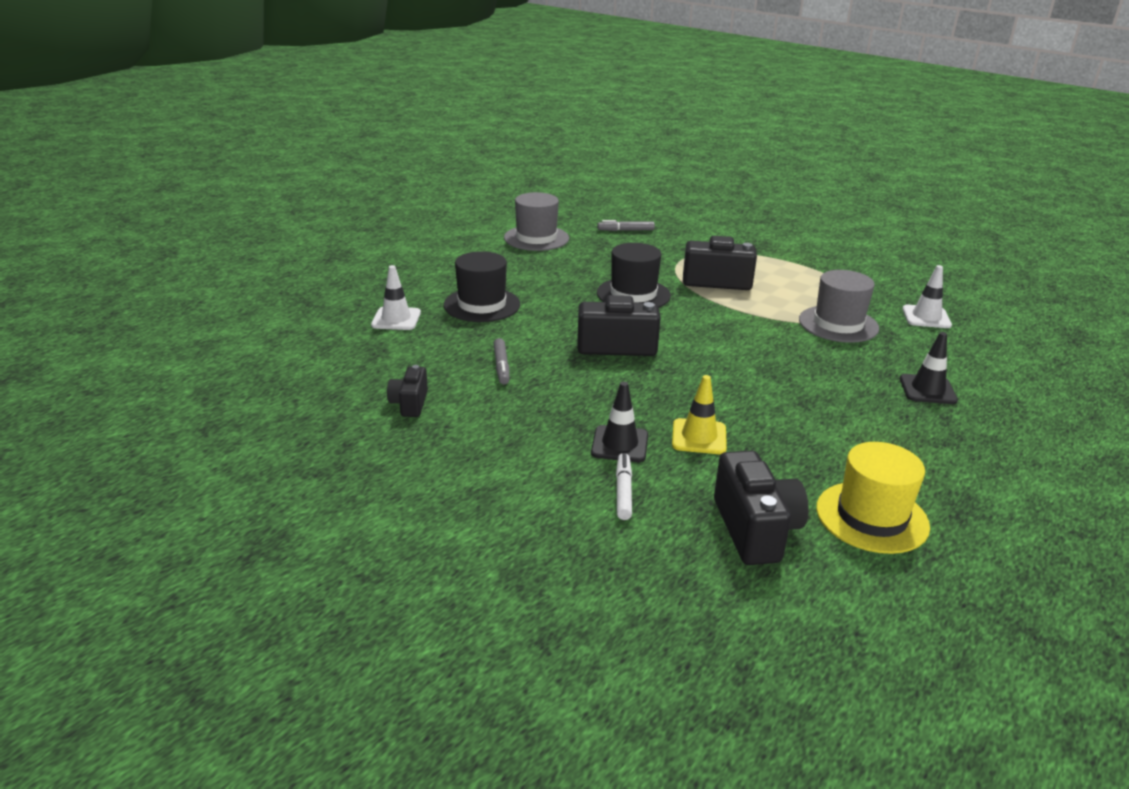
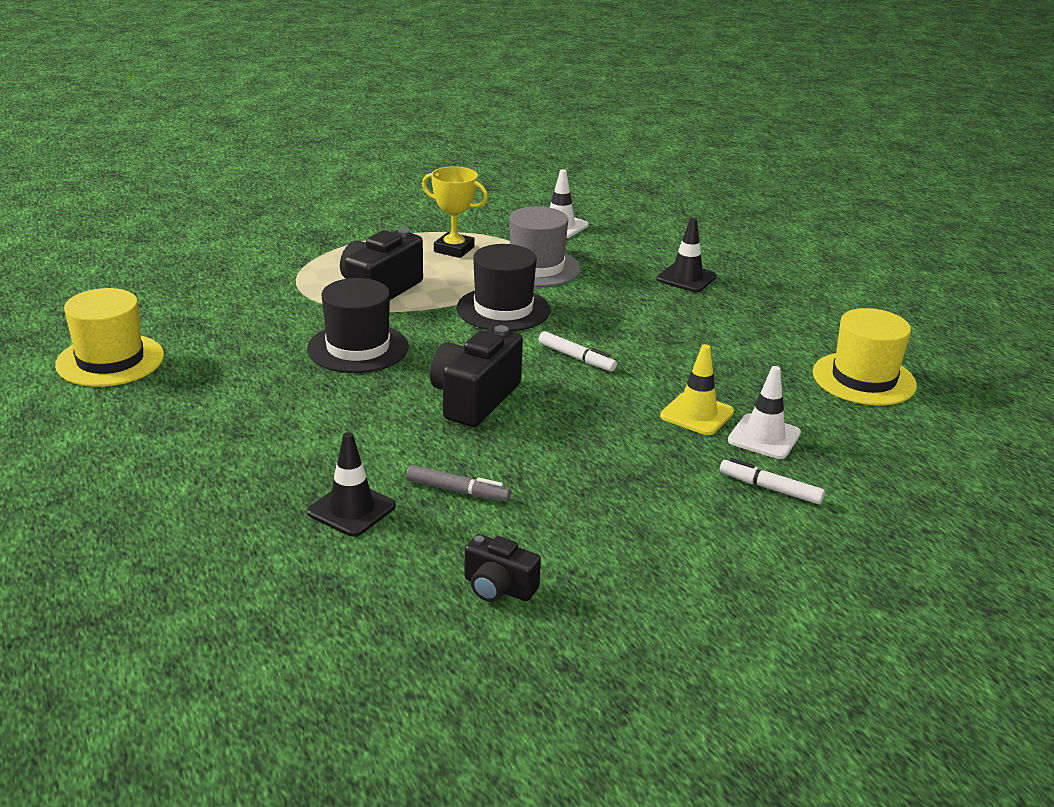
camera: 65 degrees left, 0 degrees up
(396, 319) = (241, 543): white traffic cone -> white traffic cone (764, 437)
(482, 305) = (272, 460): black hat -> black hat (503, 309)
(536, 238) = (110, 360): grey hat -> yellow hat
(620, 444) = (684, 463): black traffic cone -> black traffic cone (351, 509)
(625, 230) = (172, 294): grey marker -> none
(720, 369) = (576, 358): none -> white marker
(755, 530) = (861, 439): black camera -> none
(816, 289) = (454, 249): none -> yellow trophy

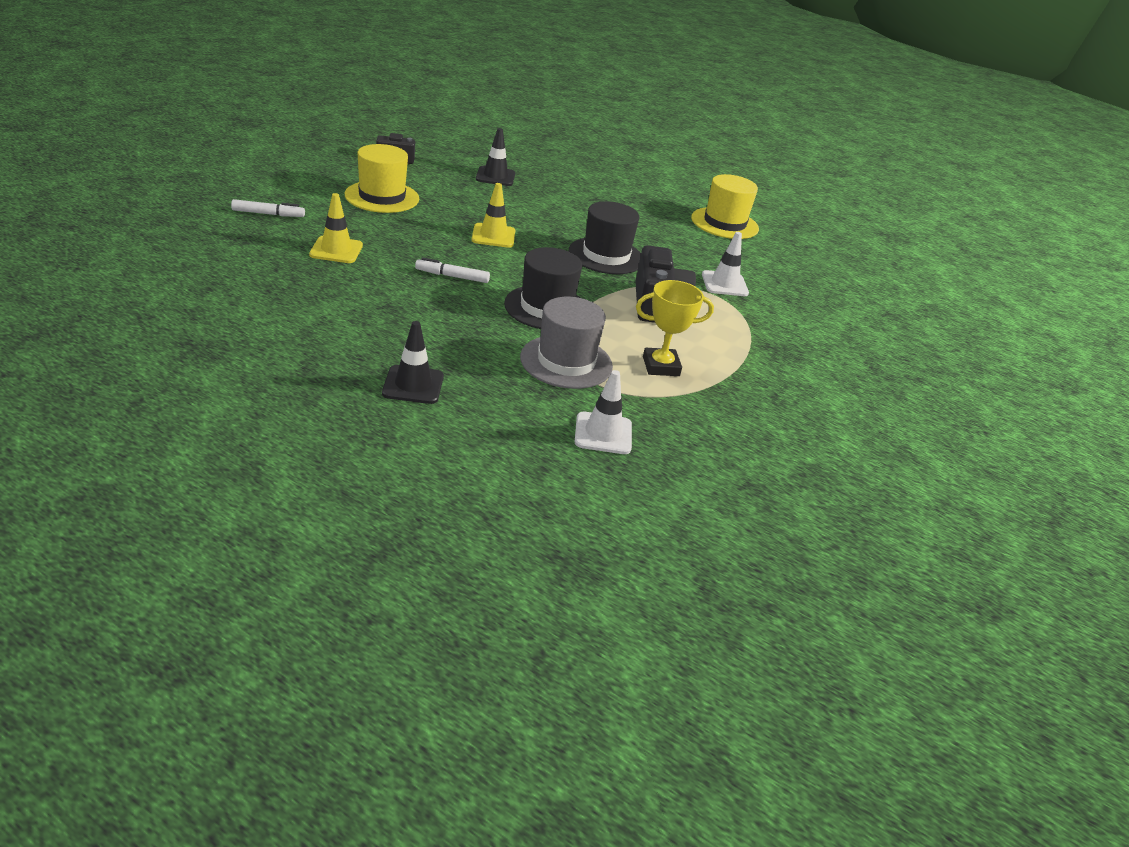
camera: 145 degrees right, 5 degrees up
(458, 491) = (452, 190): grey marker -> none
(474, 399) = (493, 236): black camera -> yellow traffic cone
(764, 437) = (280, 243): white traffic cone -> white traffic cone (724, 284)
(864, 379) = (202, 302): yellow hat -> yellow hat (382, 197)

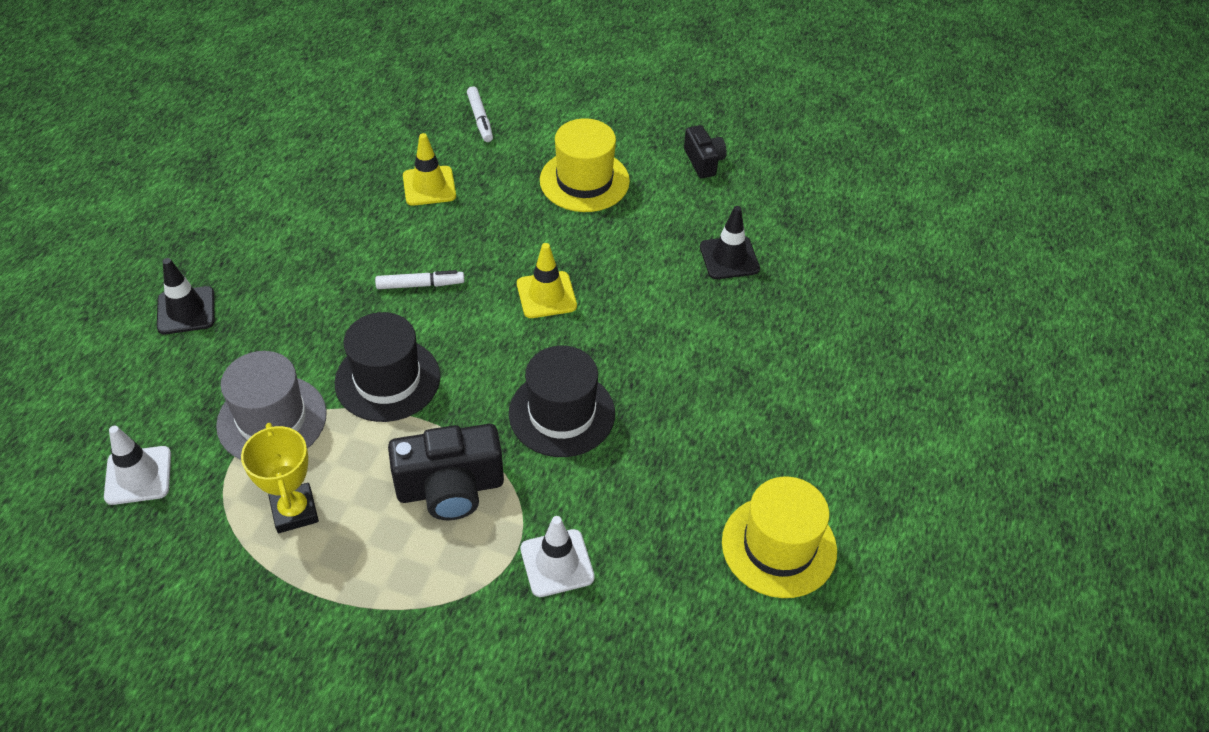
camera: 80 degrees right, 15 degrees up
(452, 276) = (420, 285): white marker -> white marker turned 90 degrees clockwise

